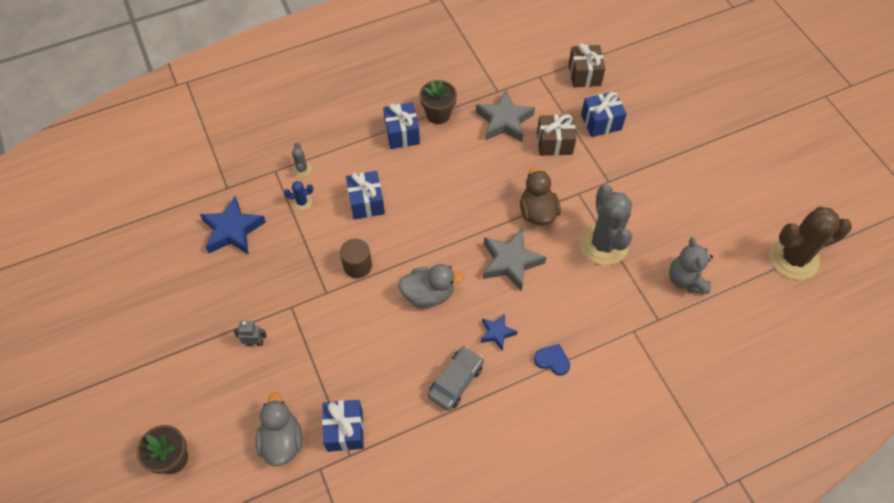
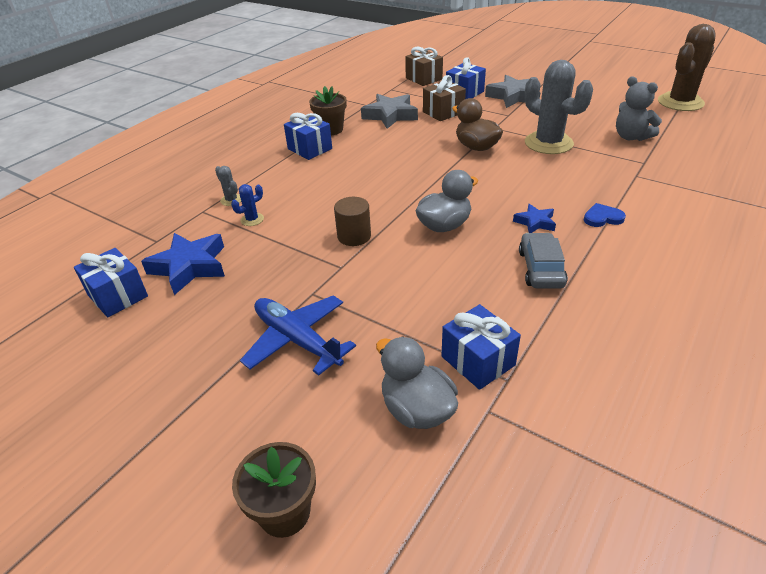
camera: 30 degrees left, 20 degrees down
(255, 342) = (297, 340): grey robot -> blue plane
(366, 202) = (319, 196): blue gift -> blue gift (118, 296)
(510, 262) = (491, 179): grey star -> grey star (513, 96)

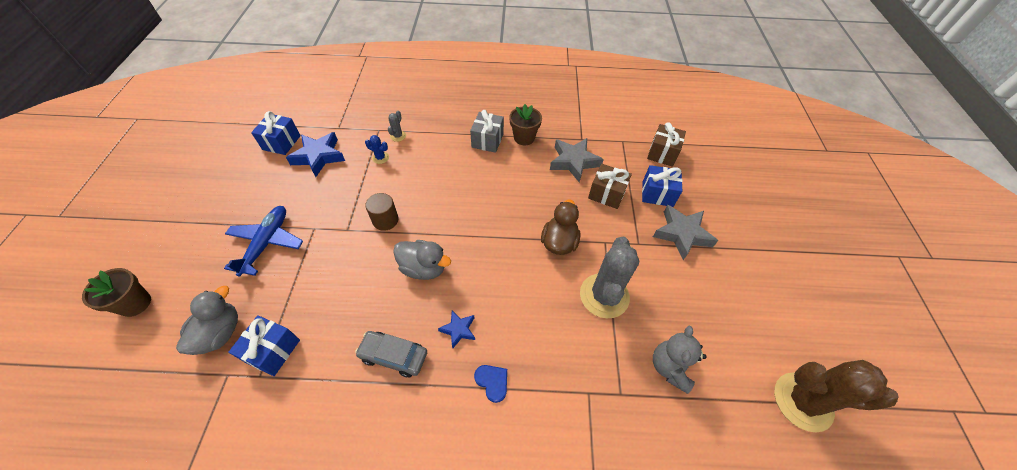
camera: 55 degrees right, 15 degrees up
(310, 149) = (487, 140): blue gift -> grey gift
(541, 268) = (394, 356): grey car -> grey car turned 135 degrees counterclockwise

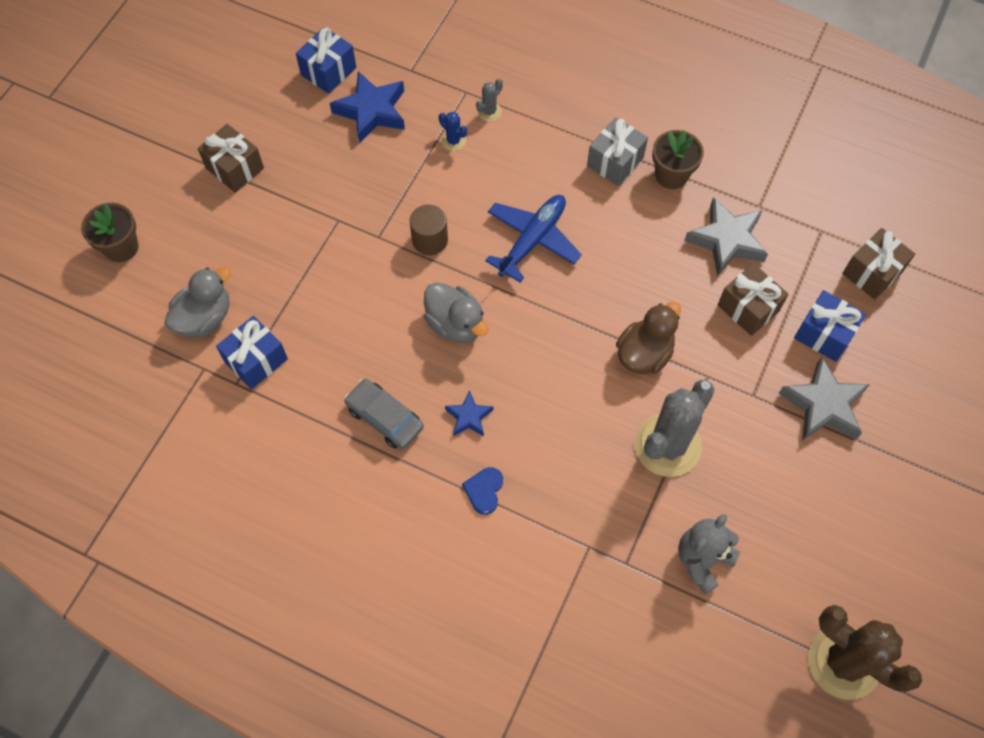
camera: 25 degrees right, 10 degrees up
(224, 219) = (235, 168): none -> brown gift
(267, 243) = (277, 220): blue plane -> blue plane (532, 240)
(492, 382) = (484, 490): blue heart -> blue heart turned 150 degrees counterclockwise

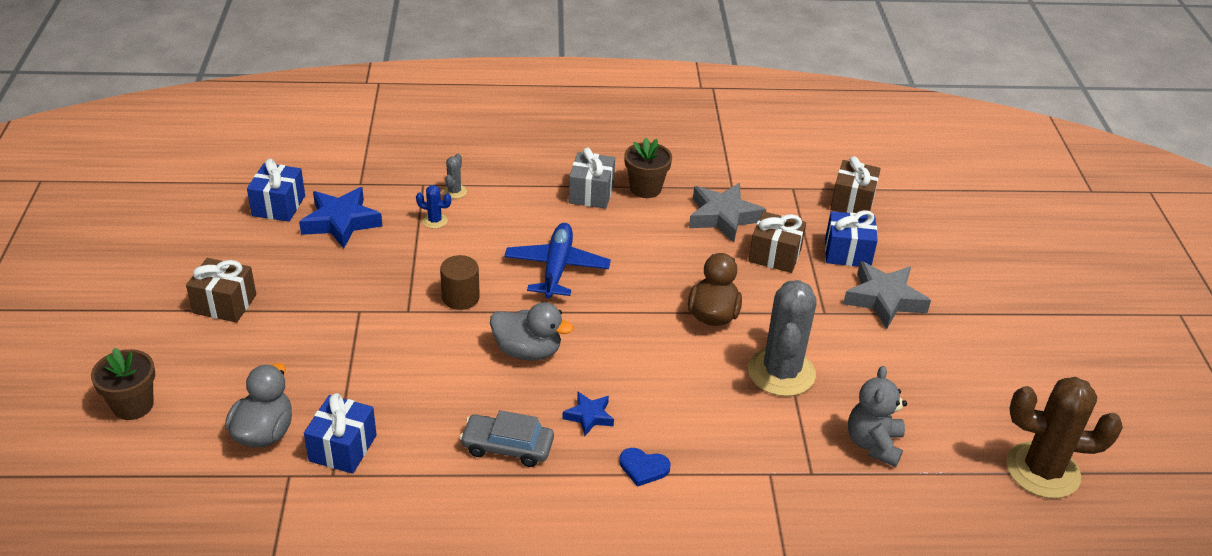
camera: 30 degrees left, 25 degrees down
(484, 490) = (643, 468): blue heart -> blue heart turned 60 degrees counterclockwise

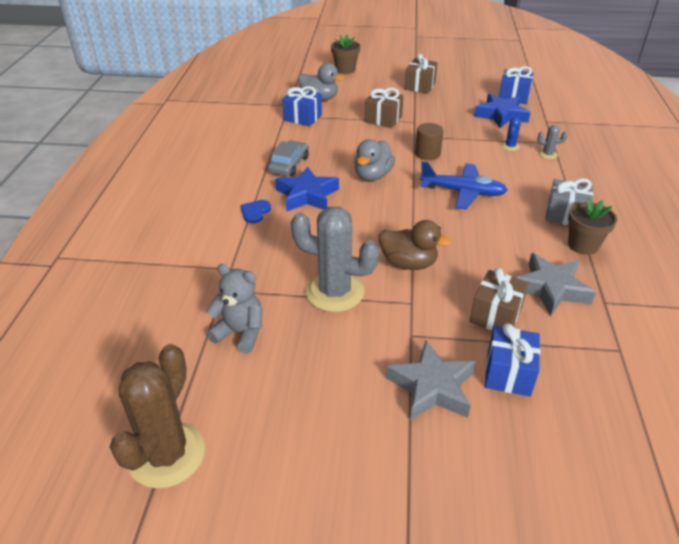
camera: 100 degrees right, 0 degrees up
(589, 416) = (307, 195): blue star -> blue star, size x1.81
(852, 202) = (608, 399): brown gift -> brown gift (383, 119)

